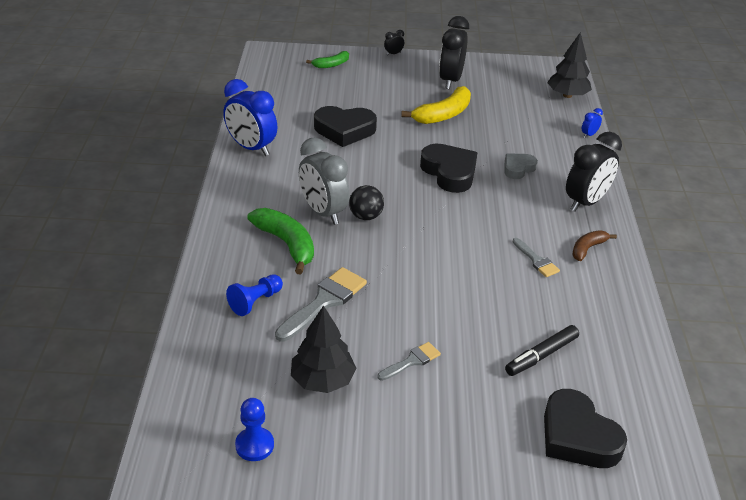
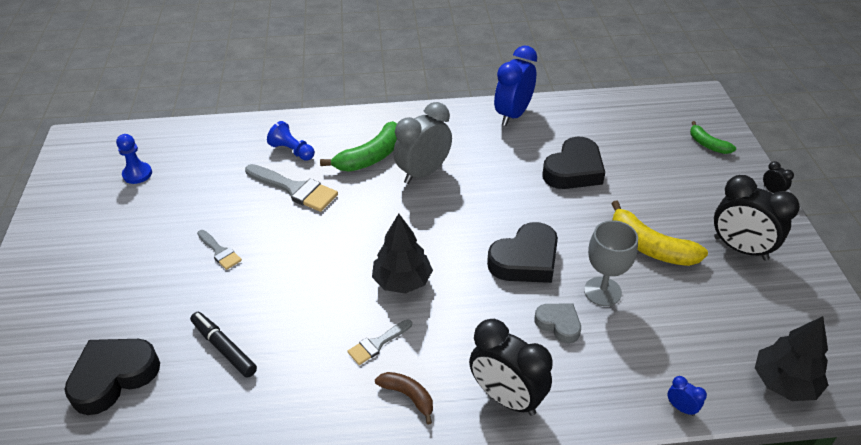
camera: 85 degrees right, 5 degrees up
(322, 380) = (200, 200): black tree -> black tree (402, 281)
(344, 130) = (574, 170): black heart -> black heart turned 135 degrees counterclockwise
(365, 216) = (424, 201): black ball -> none
(450, 80) = (740, 248): black clock -> black clock turned 150 degrees counterclockwise
(487, 144) = (602, 291): none -> grey goblet

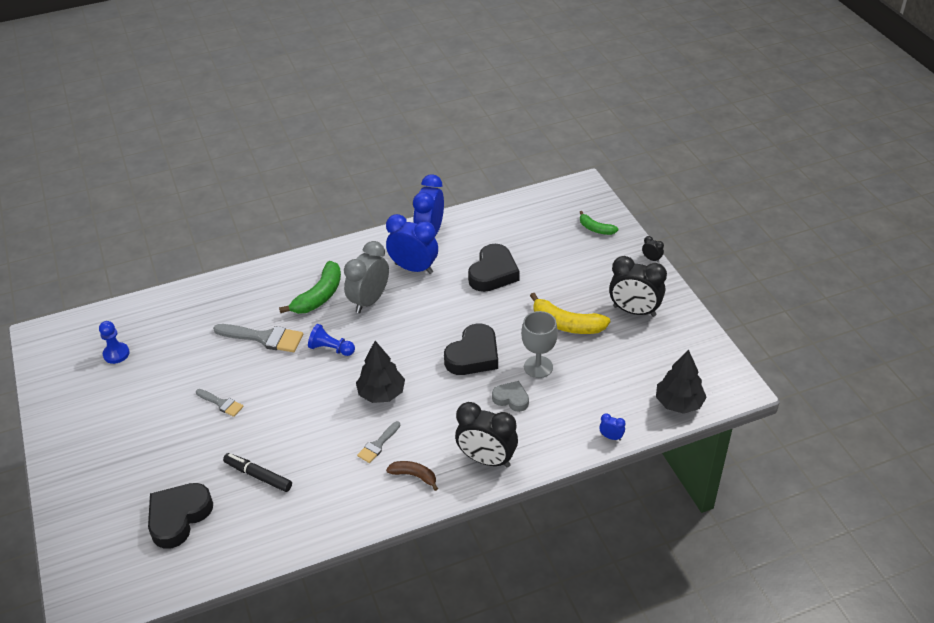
camera: 15 degrees left, 0 degrees up
(292, 151) = (248, 304): blue pawn -> blue pawn (331, 349)
(484, 148) = (414, 268): none -> blue clock

